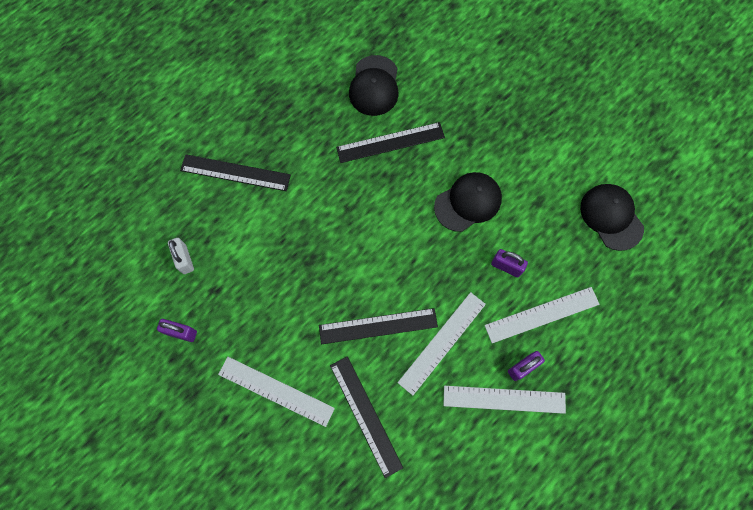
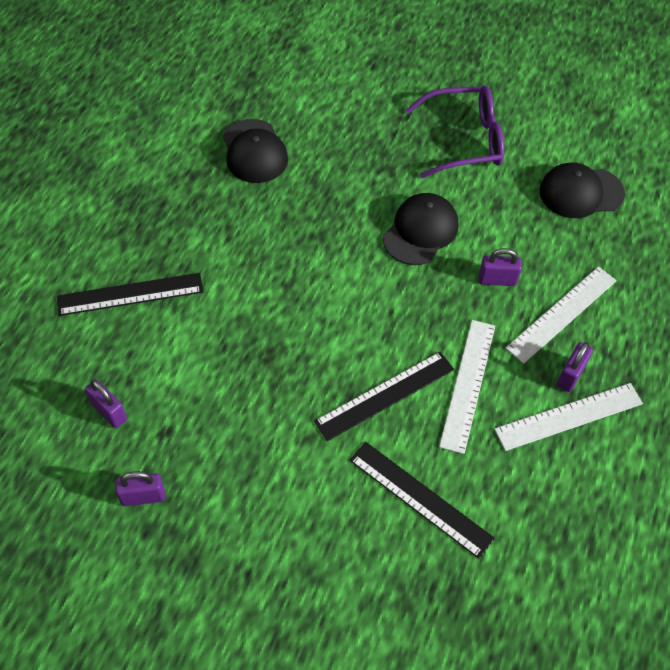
camera: 25 degrees left, 15 degrees down
(184, 259) = (109, 412): white padlock -> purple padlock
(276, 391) = (297, 516): white ruler -> none
(390, 142) = (301, 201): black ruler -> none
(541, 135) = (465, 140): none -> purple glasses
(611, 217) = (581, 192): black cap -> black cap turned 45 degrees counterclockwise

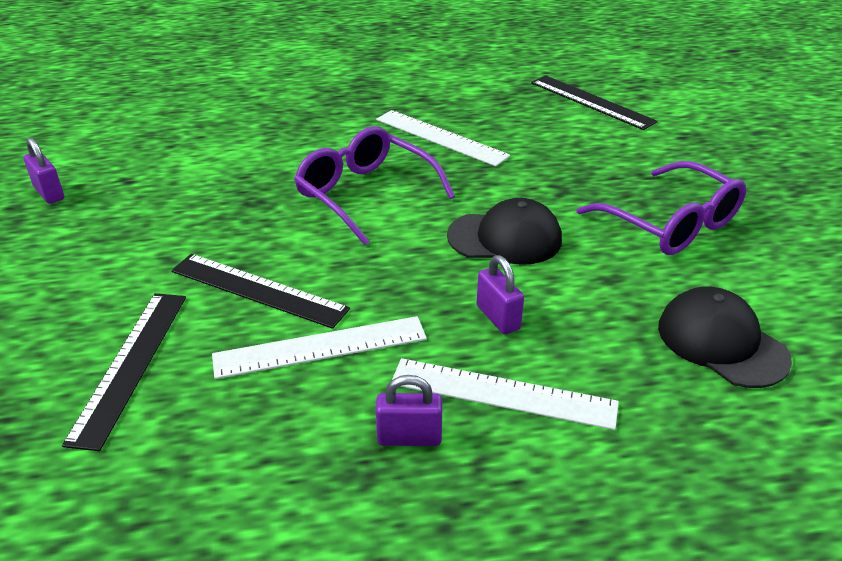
camera: 60 degrees right, 20 degrees down
(109, 412) = (132, 148): purple padlock -> none
(130, 294) = (263, 116): black ruler -> black ruler (591, 102)
(254, 151) = (486, 115): black cap -> none
(310, 281) = (365, 194): none -> purple glasses
(568, 416) = (339, 460): white ruler -> white ruler (440, 137)

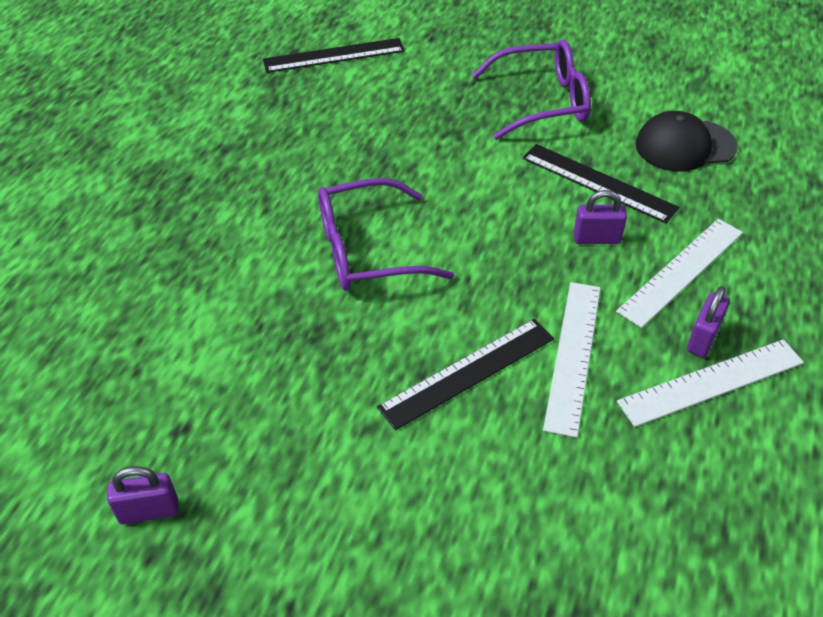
camera: 60 degrees left, 10 degrees up
(130, 365) = (523, 496): black ruler -> black ruler (598, 182)
(440, 137) = (310, 166): white ruler -> white ruler (711, 382)
(505, 238) = (498, 192): black cap -> none

